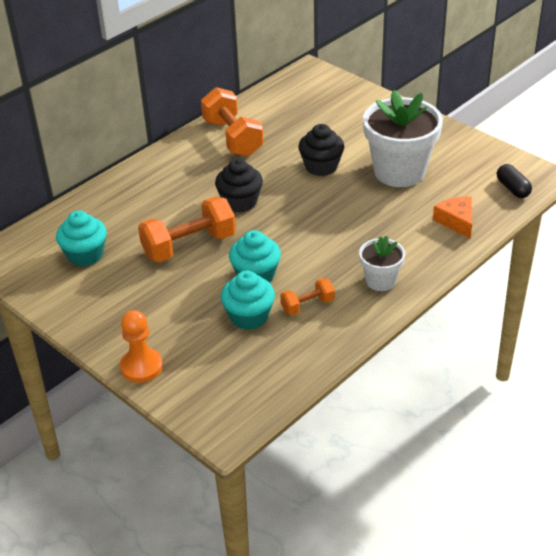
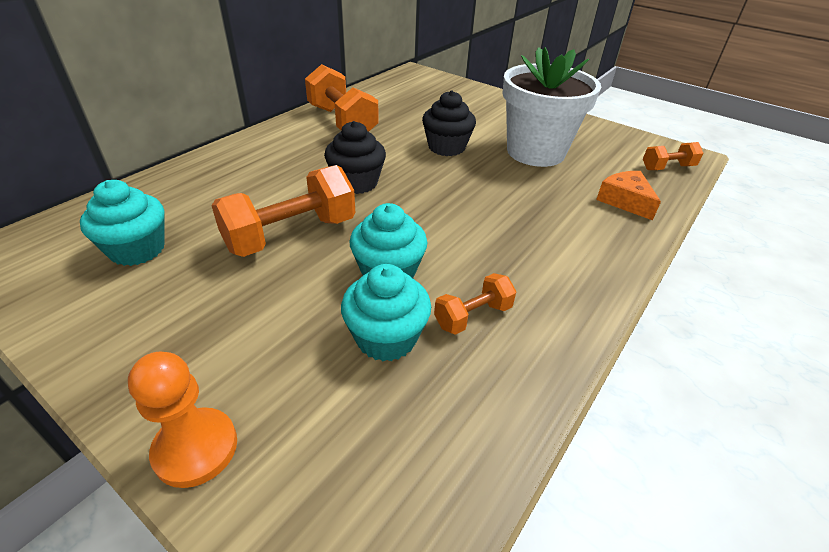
camera: 10 degrees left, 0 degrees up
(380, 281) = (565, 276): white flower pot -> none
(512, 188) = (667, 167): black capsule -> orange dumbbell

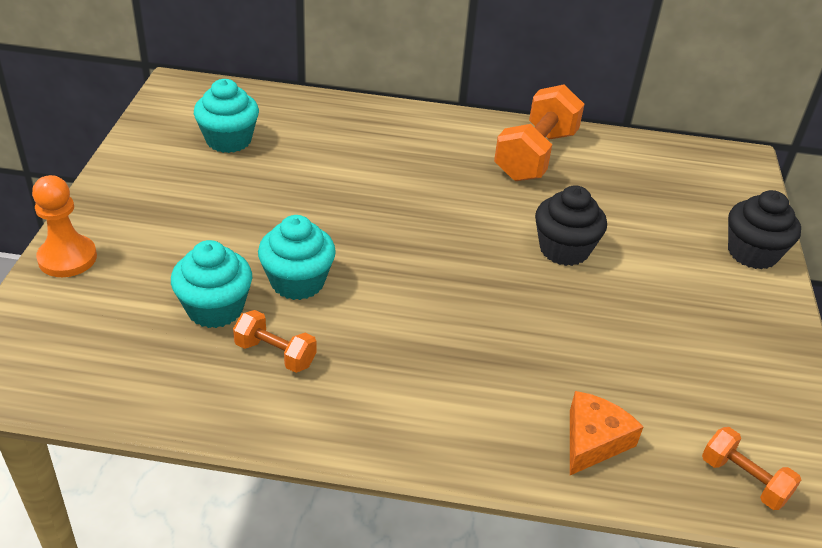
camera: 60 degrees right, 0 degrees up
(291, 235) = (306, 205): orange dumbbell -> none
(356, 183) = (423, 211): black cupcake -> black cupcake (752, 253)
(535, 152) = (637, 329): white flower pot -> none

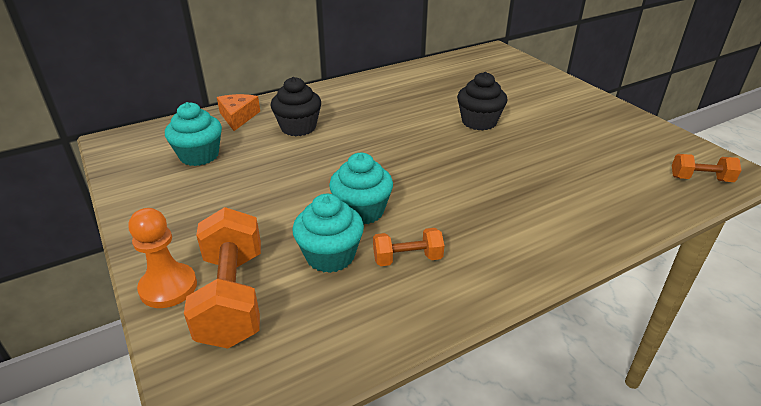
camera: 35 degrees left, 5 degrees down
(535, 155) = (401, 86): orange dumbbell -> orange dumbbell (232, 297)
(593, 440) = (624, 200): orange cheese -> orange cheese (238, 117)
(752, 253) = (558, 85): black cupcake -> black cupcake (298, 127)

